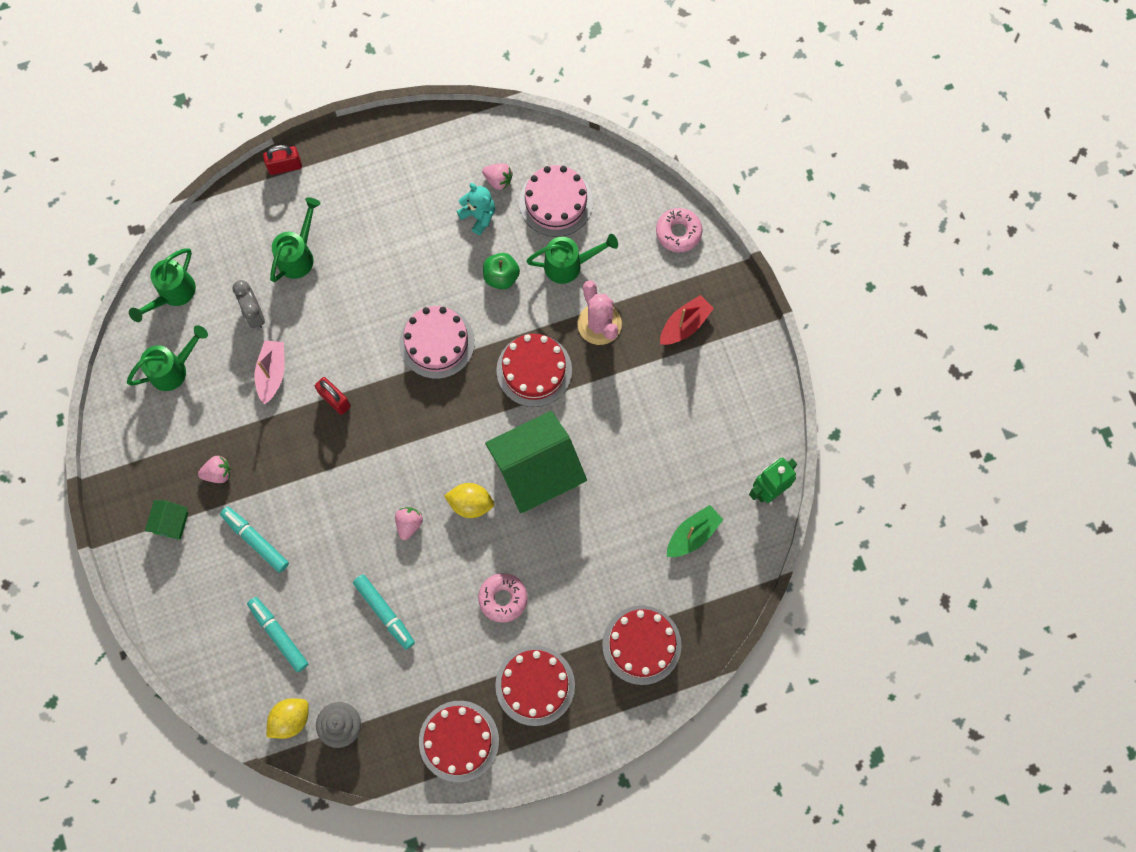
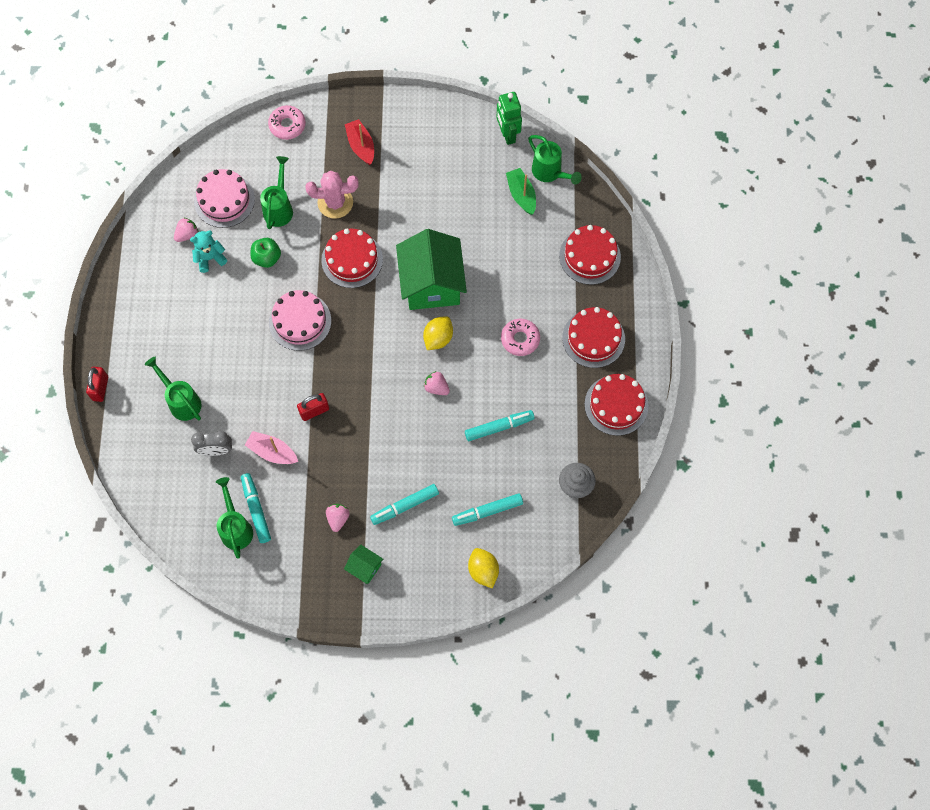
camera: 70 degrees left, 5 degrees down
(172, 294) = (171, 510): green watering can -> green watering can (550, 173)
(200, 382) = (256, 509): none -> turquoise marker
(290, 719) = (557, 522): yellow lemon -> yellow lemon (483, 571)

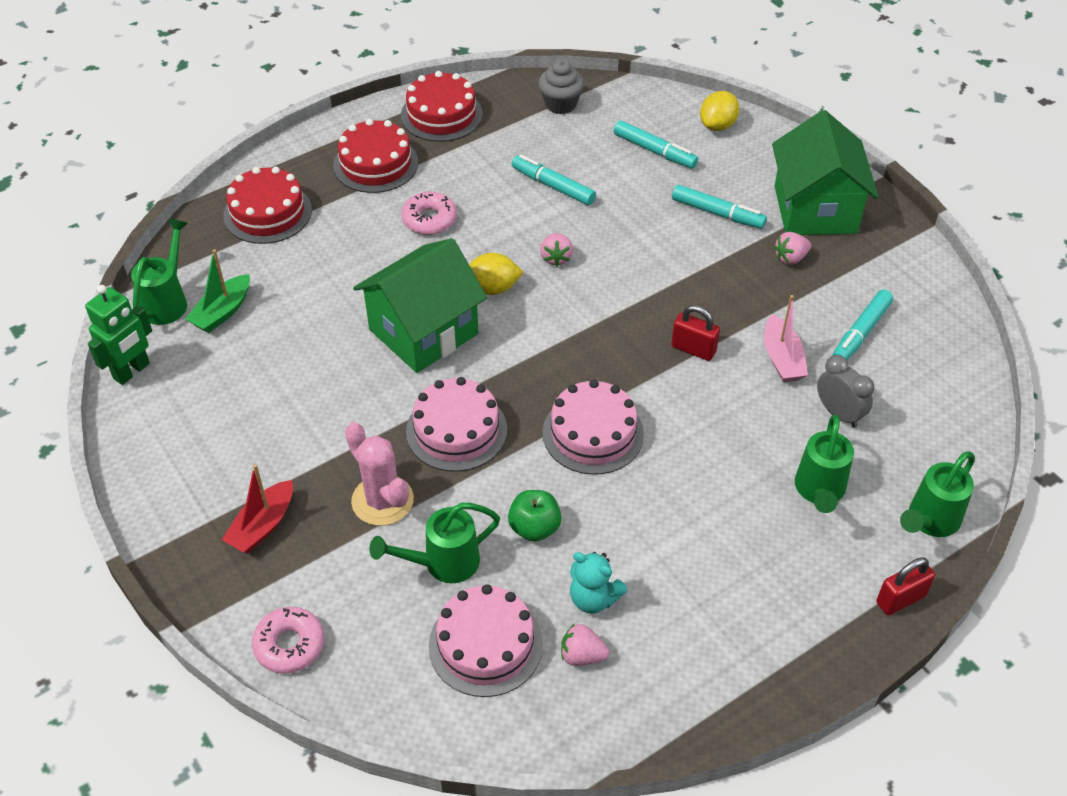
camera: 125 degrees left, 20 degrees down
(236, 527) = (900, 338): green watering can -> green watering can (929, 521)
(352, 260) = (456, 430): red cake -> pink cake
(364, 567) = (815, 209): green house -> green house, size x2.27

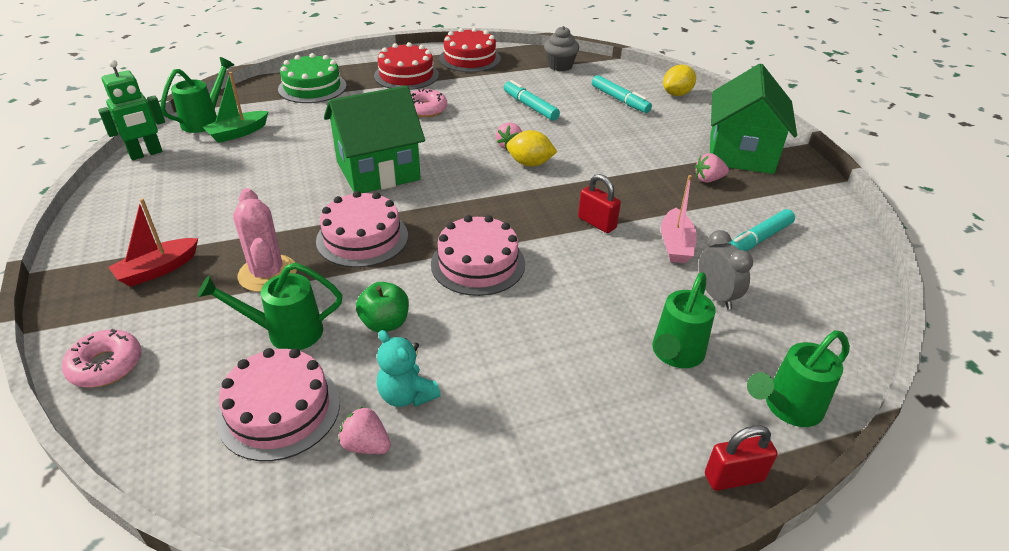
camera: 15 degrees right, 10 degrees down
(267, 213) = (312, 87): red cake -> green cake
(492, 288) = (449, 155): yellow lemon -> yellow lemon (530, 163)
(717, 213) = (655, 142): turquoise marker -> none

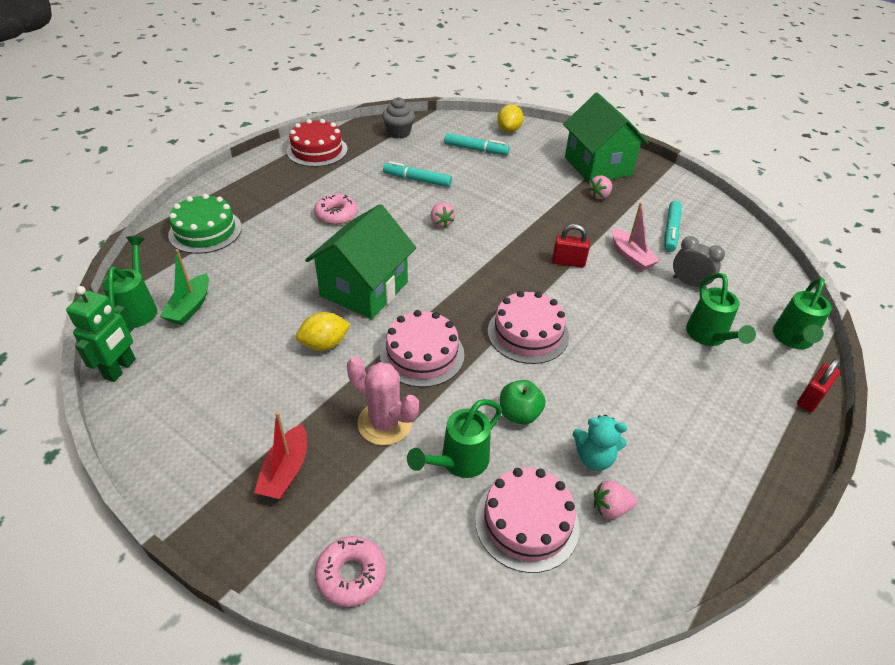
camera: 35 degrees left, 5 degrees up
(406, 75) = (280, 186): red cake -> none
(530, 163) = (472, 232): yellow lemon -> yellow lemon (324, 344)

